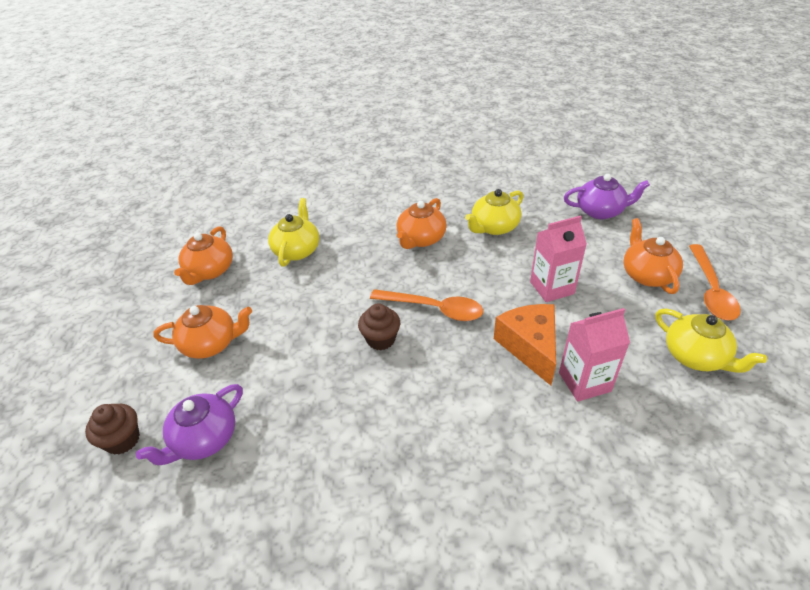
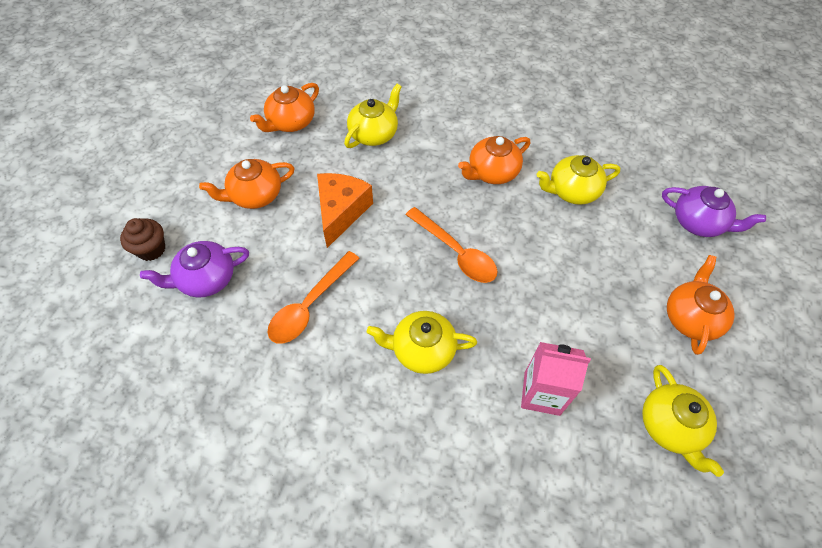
camera: 25 degrees right, 15 degrees up
(211, 344) = (255, 195): orange teapot -> orange teapot turned 135 degrees clockwise
(381, 339) = (391, 259): brown cupcake -> none
(460, 398) = (422, 350): none -> yellow teapot
(530, 347) = (516, 334): orange cheese -> orange cheese (341, 212)
(552, 288) = (581, 284): pink carton -> none
(711, 290) = (746, 368): orange spoon -> orange spoon (309, 305)

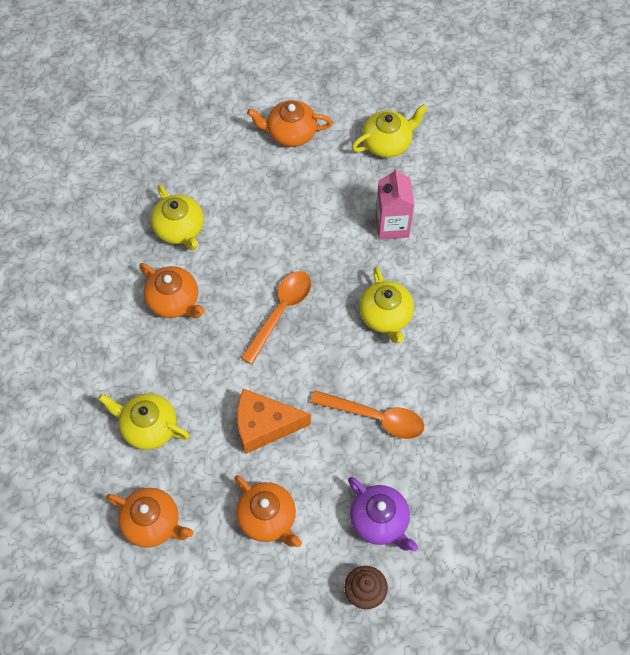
camera: 105 degrees left, 5 degrees up
(698, 222) = (189, 129): purple teapot -> none

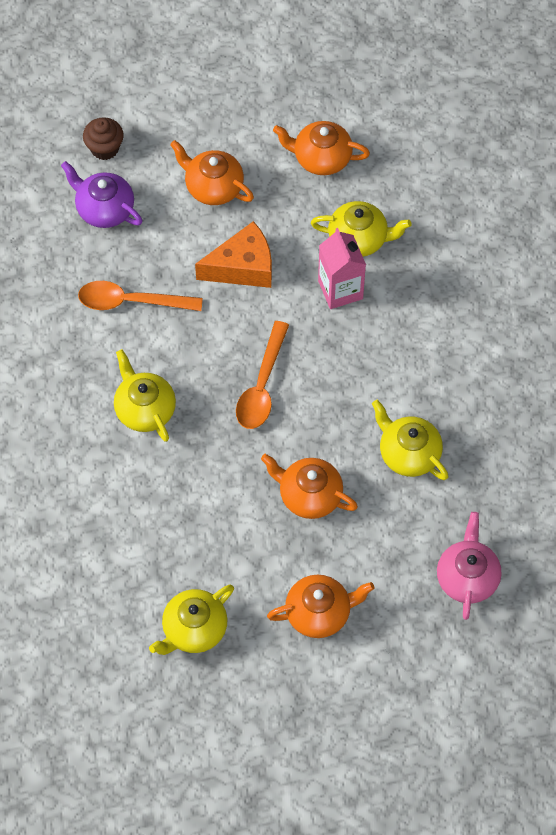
camera: 165 degrees right, 0 degrees up
(172, 132) = (467, 577): none -> pink teapot
(174, 301) = (382, 370): orange teapot -> orange teapot (309, 495)
(392, 225) = (162, 519): pink carton -> pink carton (340, 290)

